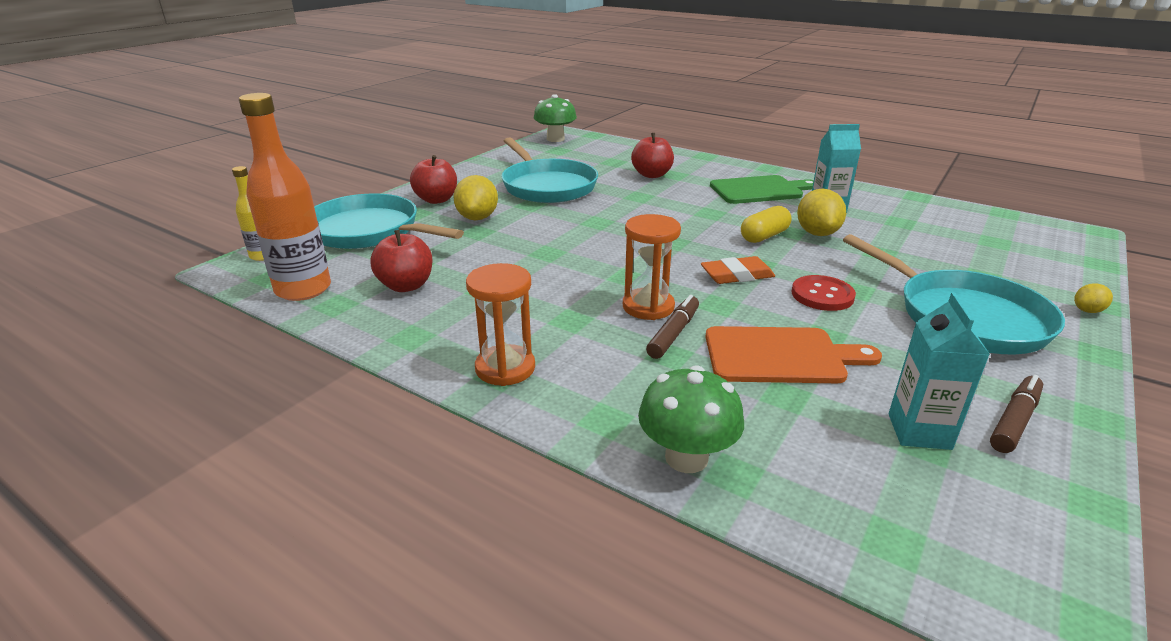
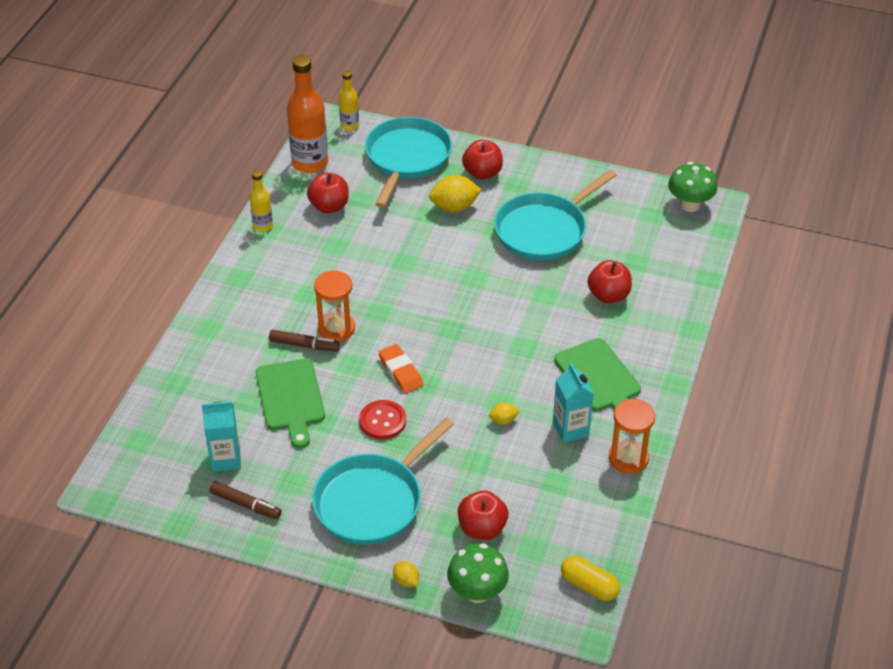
camera: 75 degrees right, 15 degrees up
(399, 340) = (263, 226): none -> yellow bottle
(505, 368) = (245, 278): orange hourglass -> orange hourglass (628, 458)
(686, 458) = (183, 363): green mushroom -> green mushroom (477, 592)
(764, 236) = (482, 385): yellow capsule -> yellow capsule (589, 586)
(780, 355) = (291, 398): orange cutting board -> green cutting board
(817, 233) = (503, 420): yellow lemon -> yellow lemon, size x0.52
(980, 261) = (482, 528): none -> red apple

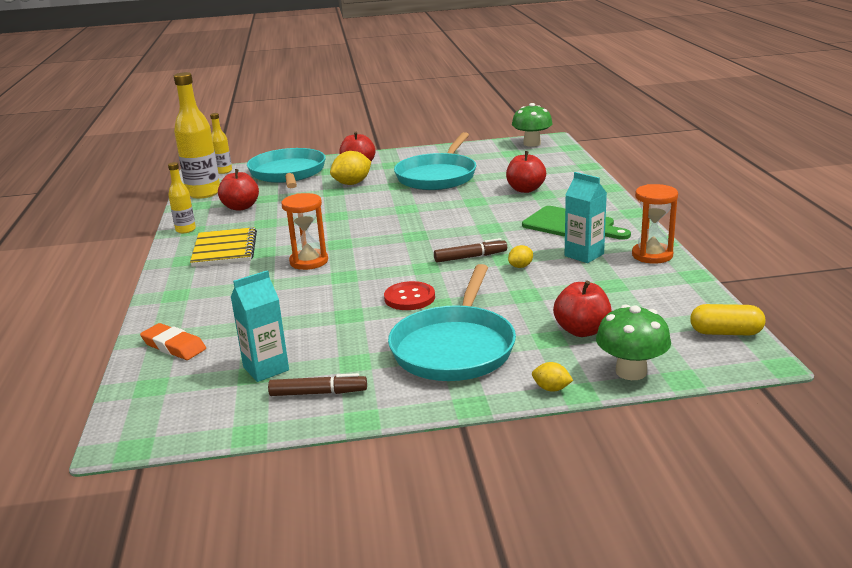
camera: 25 degrees left, 20 degrees down
(279, 276) = (225, 249): none -> yellow notebook
(291, 398) = (302, 311): green cutting board -> none
(304, 345) = (286, 278): brown marker -> brown marker (470, 257)
(310, 163) = (204, 193): orange bottle -> yellow bottle
(400, 371) = (395, 267): orange eraser -> orange eraser (174, 346)

